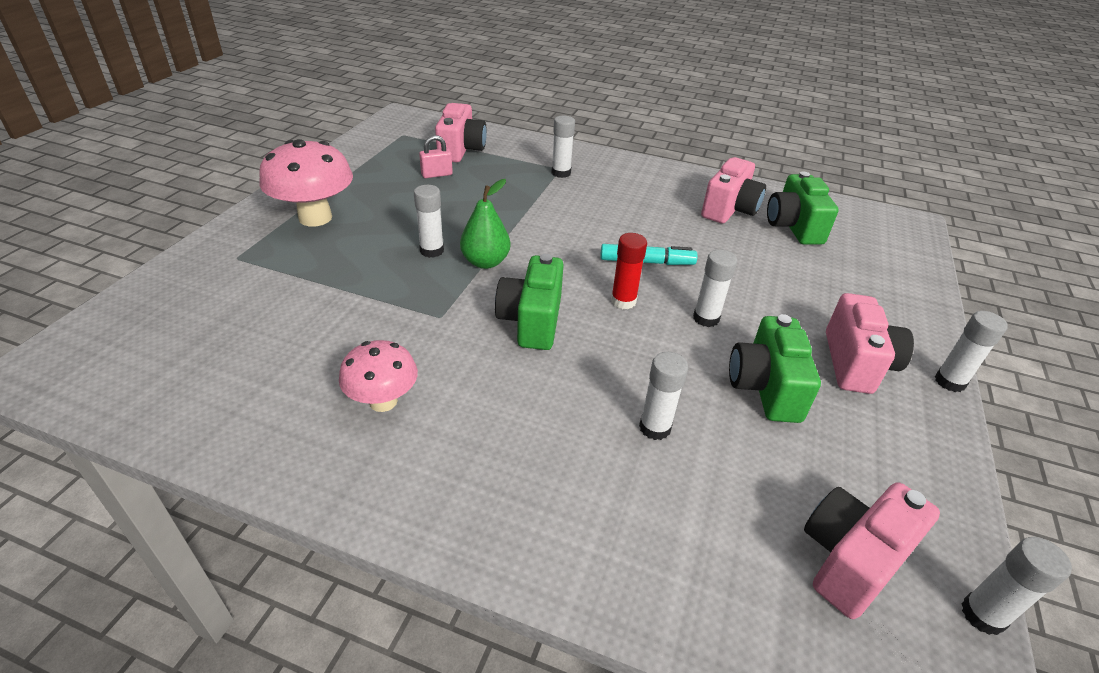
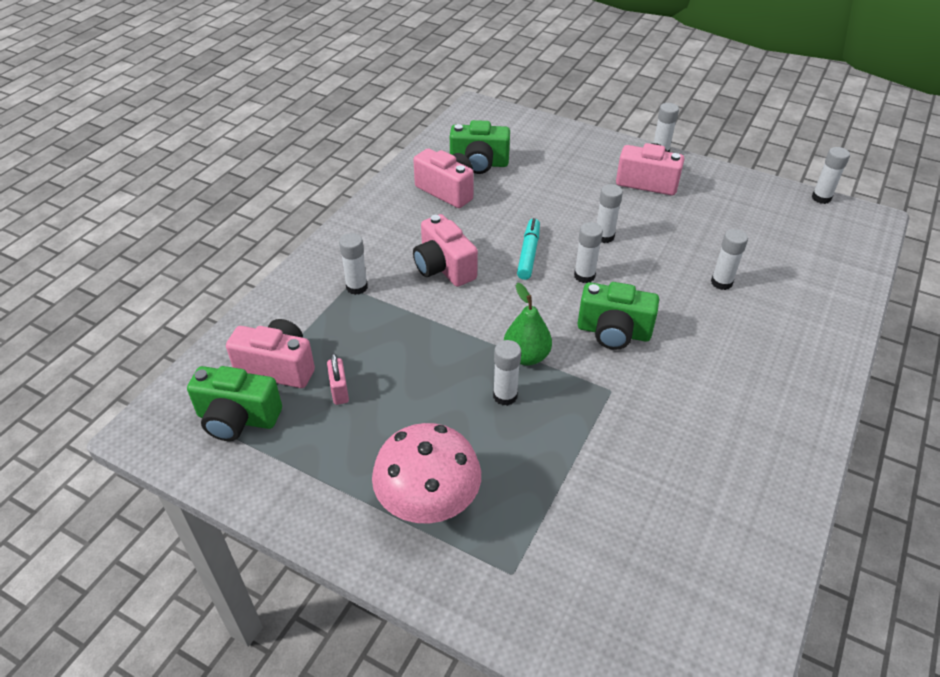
camera: 80 degrees left, 5 degrees up
(383, 401) = (720, 426): pink mushroom -> none
(623, 301) = (584, 276): red glue stick -> white glue stick
(765, 387) = (676, 226): green camera -> green camera (237, 418)
(851, 560) = (802, 229): pink camera -> pink camera (444, 267)

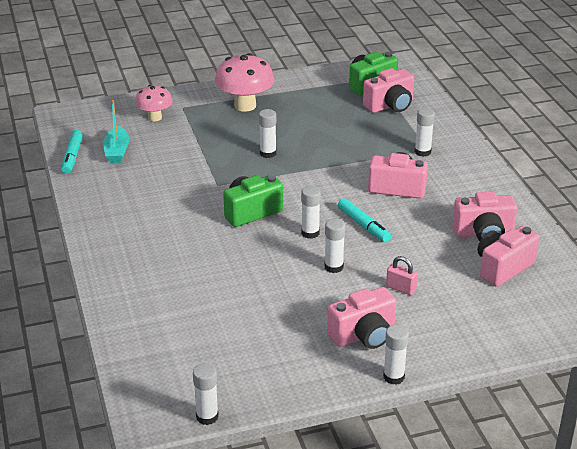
camera: 135 degrees right, 10 degrees down
(339, 391) = (346, 114): pink padlock -> pink padlock (401, 288)
(479, 164) = (503, 268): green camera -> pink camera
(526, 356) = (282, 174): green pear -> none
(574, 581) = (155, 117): none -> pink mushroom
(689, 543) = (117, 151): none -> turquoise boat
(721, 282) = (218, 282): white glue stick -> none
(764, 581) = (72, 157): none -> turquoise marker

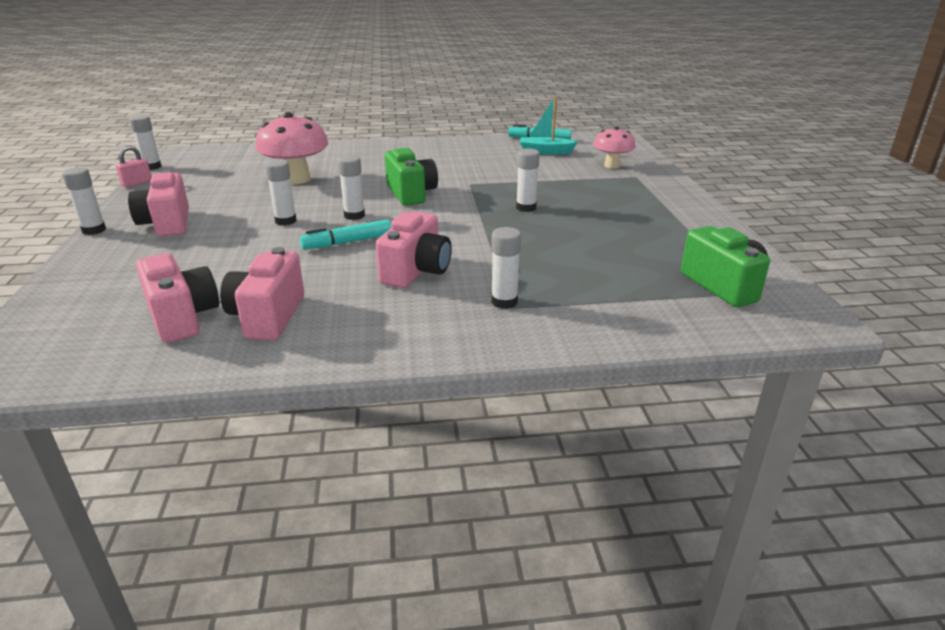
camera: 100 degrees right, 5 degrees down
(245, 105) = (642, 203): pink mushroom -> pink mushroom (297, 179)
(390, 105) = (653, 294): pink camera -> none
(401, 288) = (215, 249): pink padlock -> pink padlock (137, 183)

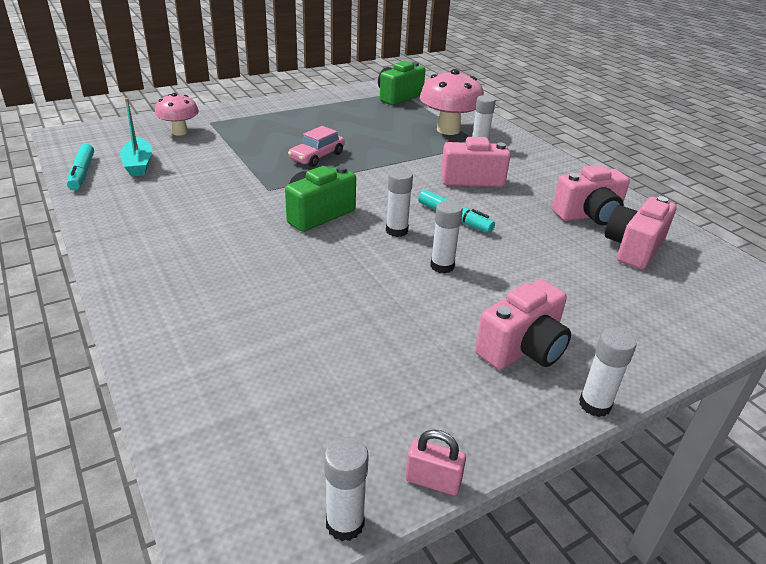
camera: 115 degrees left, 5 degrees up
(297, 179) = (315, 306): pink mushroom -> pink mushroom (448, 130)
(526, 208) = (317, 157): white glue stick -> pink car

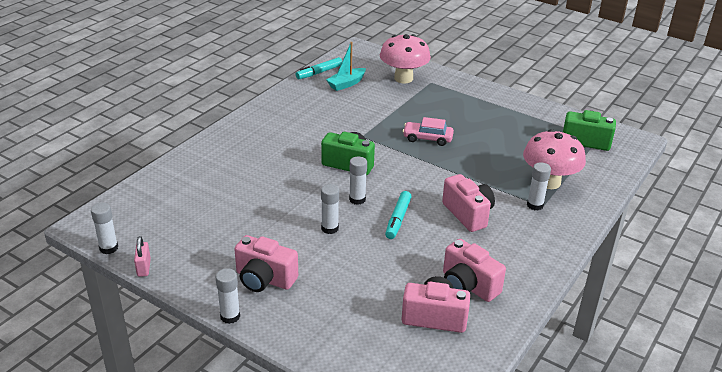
camera: 65 degrees right, 0 degrees up
(180, 132) = (403, 78): pink mushroom -> pink mushroom, size x1.60

